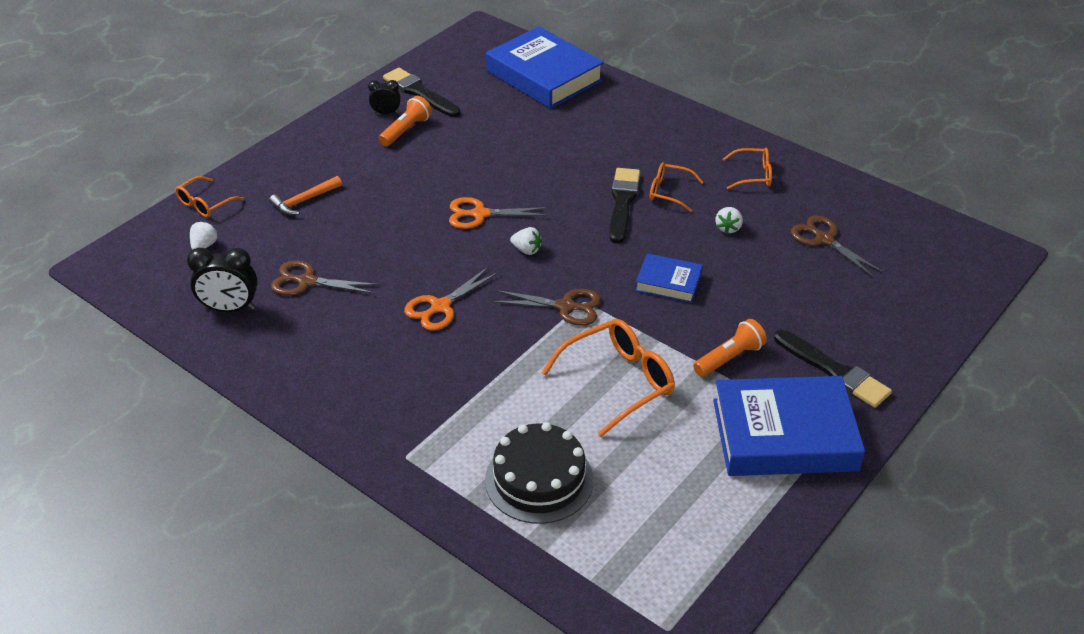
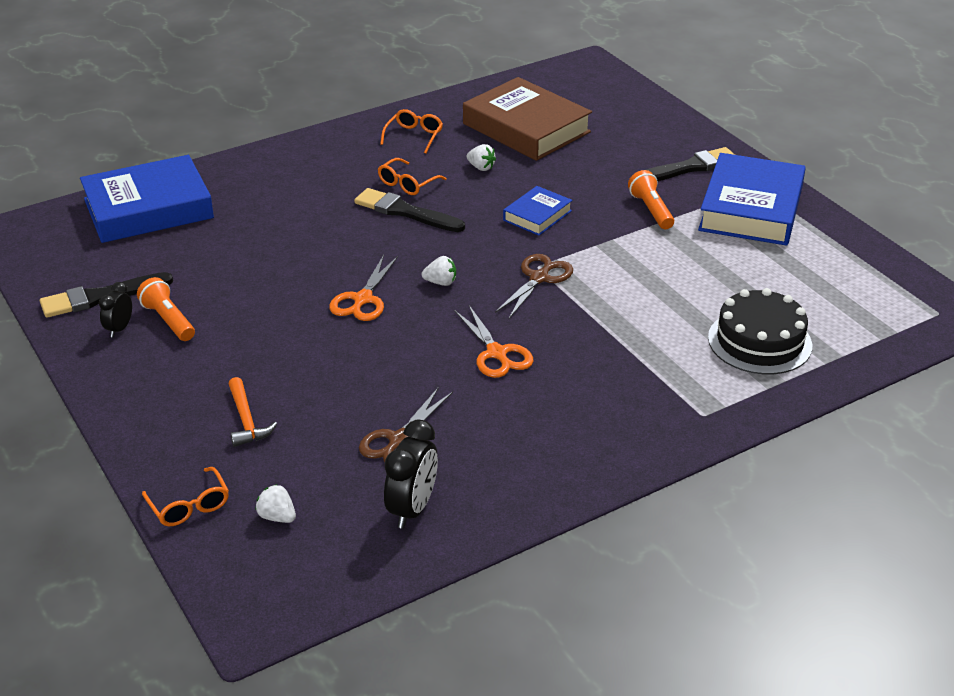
camera: 70 degrees left, 5 degrees down
(526, 250) = (441, 282): white strawberry -> white strawberry turned 45 degrees clockwise
(619, 382) = (655, 272): orange glasses -> none
(824, 239) = (526, 128): brown scissors -> brown book

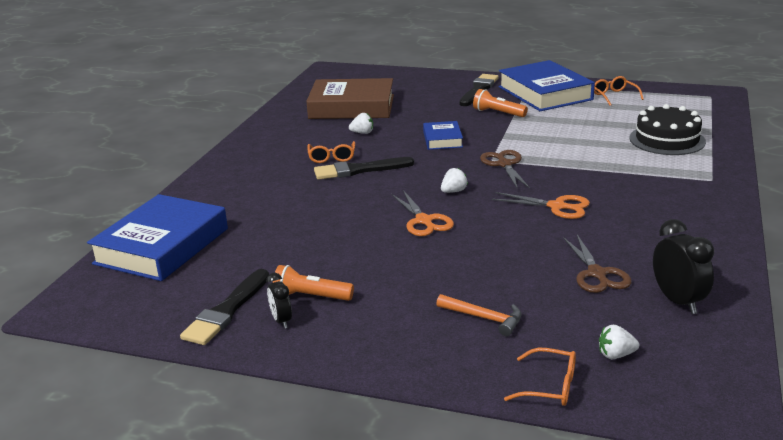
camera: 40 degrees left, 10 degrees down
(414, 136) = (288, 135): orange glasses -> orange glasses (614, 96)

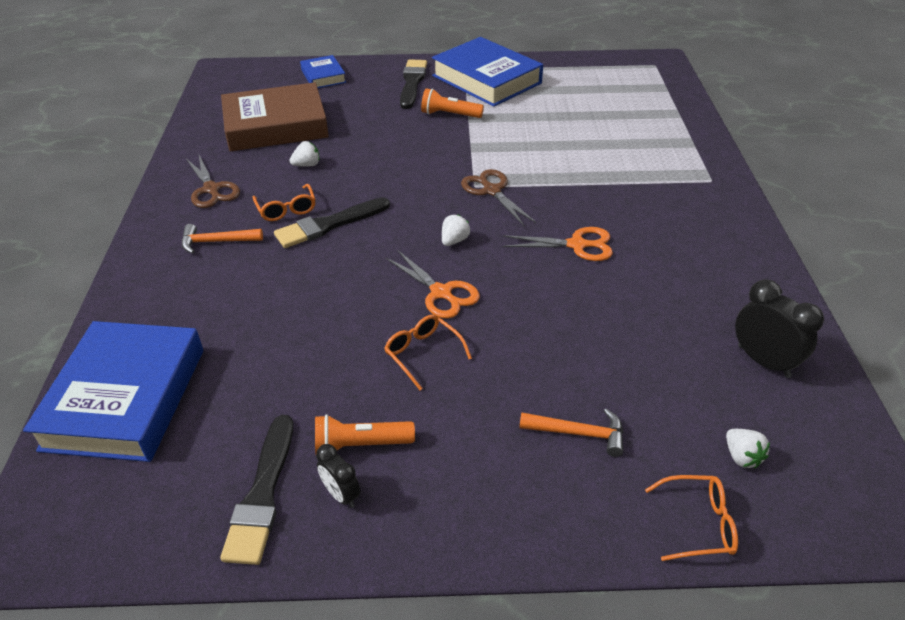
camera: 20 degrees left, 15 degrees up
(270, 170) = (216, 242): none -> orange hammer
(442, 139) = (405, 163): blue book -> blue book (323, 76)
(597, 274) = (665, 338): brown scissors -> brown scissors (211, 189)
(614, 96) = (560, 75): orange glasses -> orange glasses (422, 353)
(616, 355) = (742, 457): white strawberry -> white strawberry turned 90 degrees counterclockwise
(667, 140) = (642, 131): black cake -> none

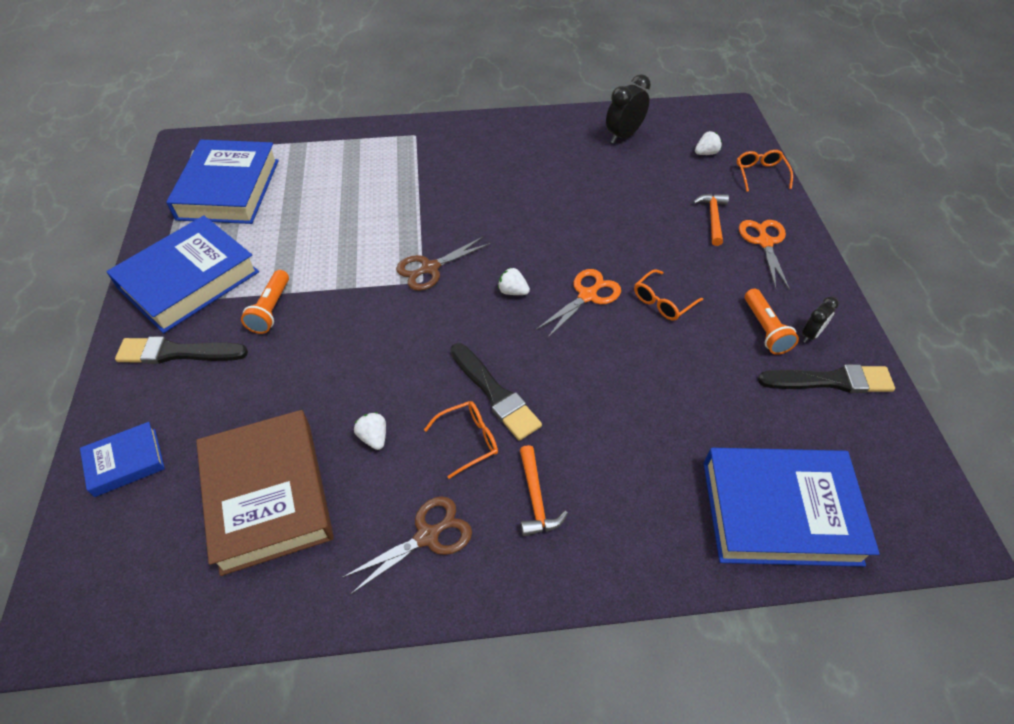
camera: 95 degrees left, 10 degrees up
(577, 245) = (511, 213): orange scissors -> orange scissors (764, 242)
(600, 85) = (229, 189): none -> blue book

